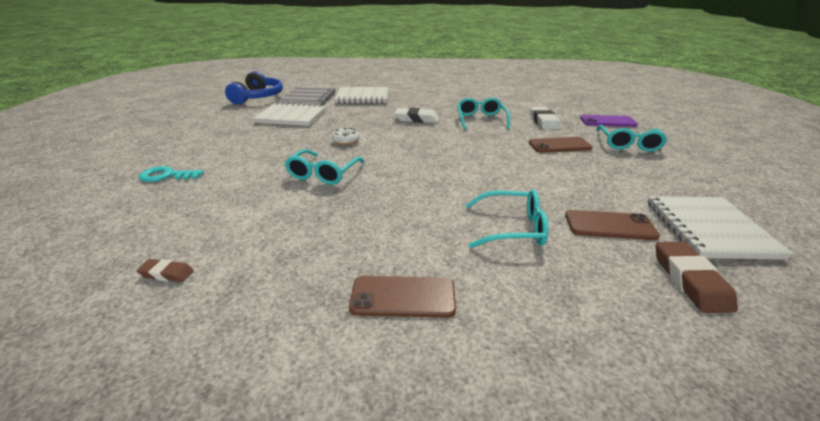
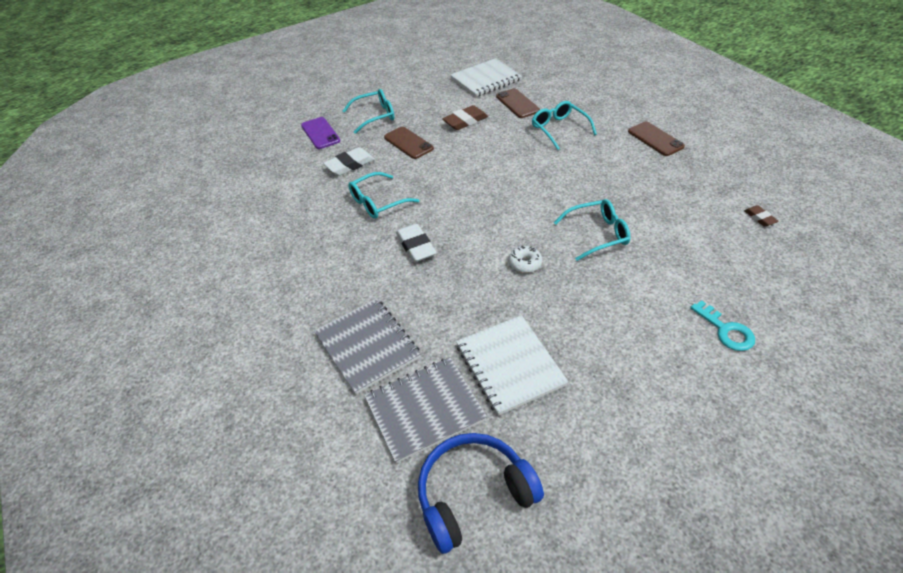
camera: 120 degrees left, 15 degrees up
(362, 97) = (367, 346): white notebook -> grey notebook
(690, 280) = (542, 80): brown eraser -> brown eraser (465, 121)

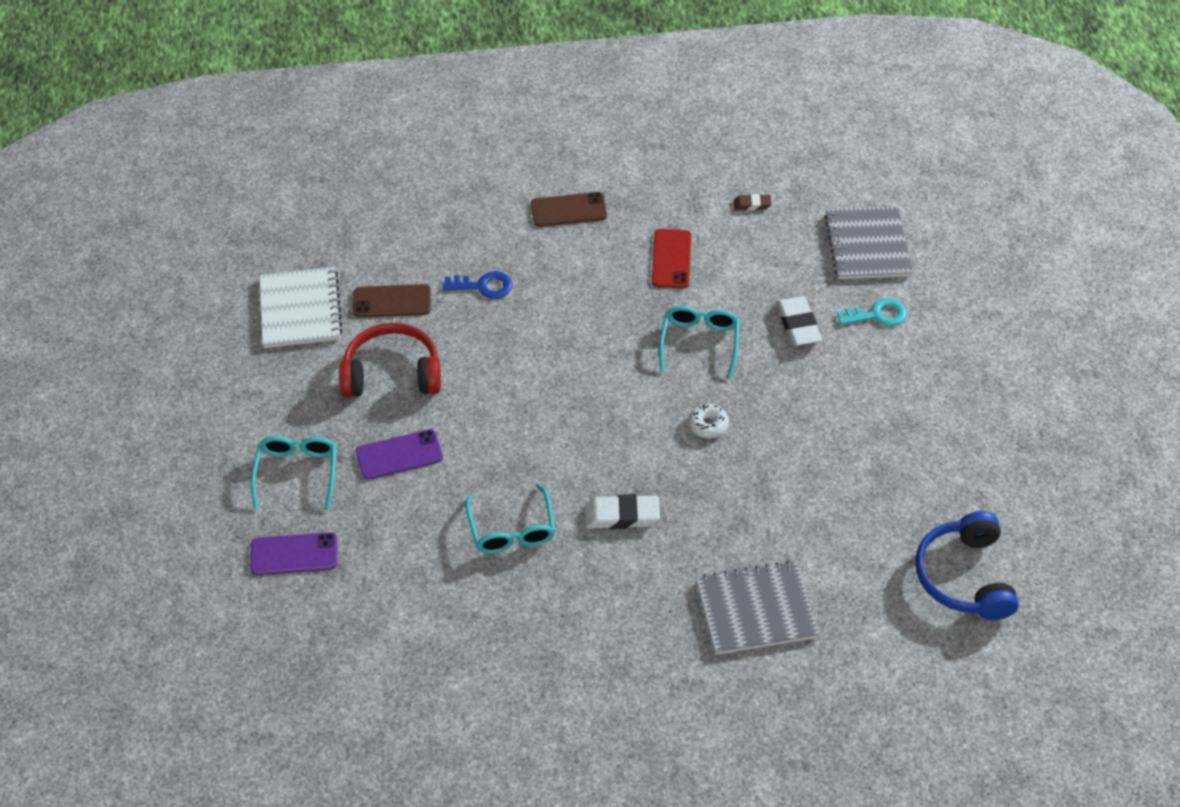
camera: 70 degrees left, 5 degrees up
(350, 165) = (405, 538): white eraser -> white eraser (798, 325)
(408, 143) = (399, 455): brown phone -> purple phone
(424, 409) = (860, 584): grey notebook -> grey notebook (867, 245)
(465, 121) = (392, 374): brown eraser -> red headphones
(509, 365) = (839, 495): white notebook -> none
(559, 129) = (483, 286): turquoise glasses -> blue key
(661, 195) = (671, 259): none -> red phone

